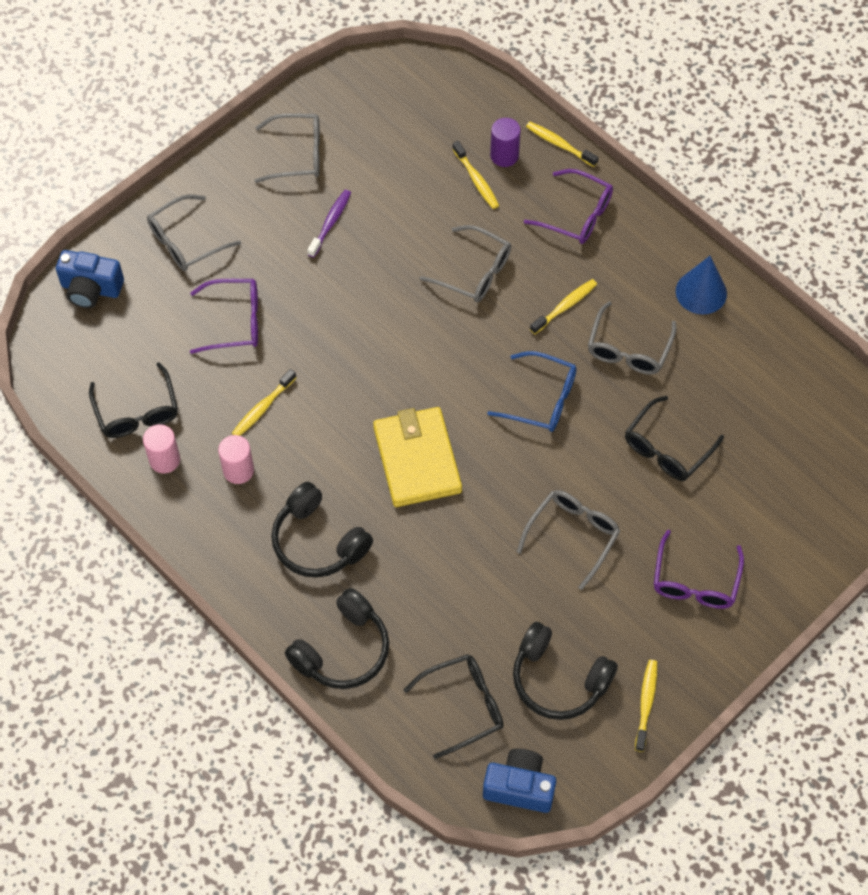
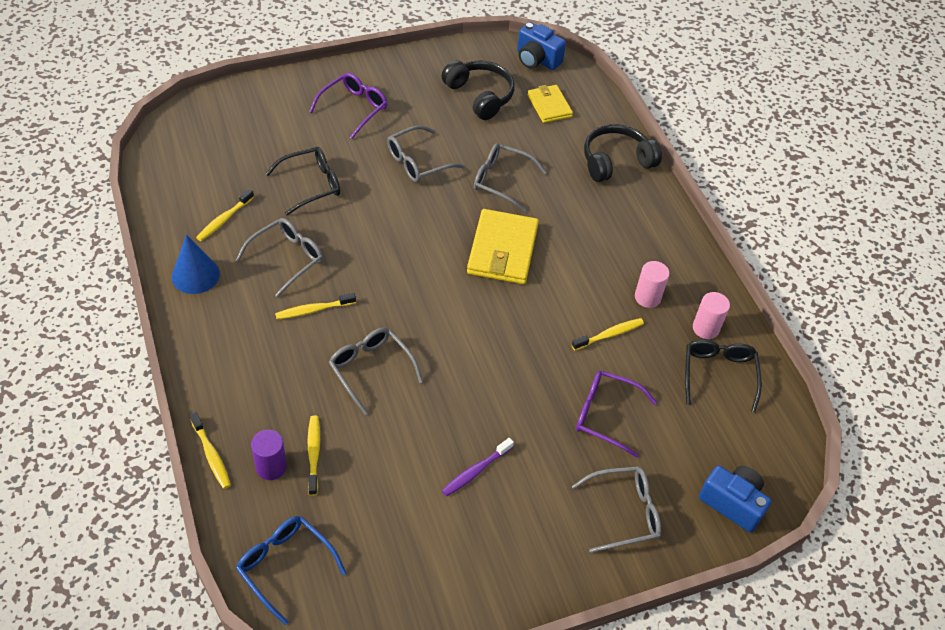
camera: 160 degrees left, 10 degrees down
(298, 154) = (473, 560): grey glasses -> grey glasses (501, 181)
(318, 541) = (605, 228): black headphones -> none
(464, 706) = (549, 106): black glasses -> yellow wallet
(542, 399) = (380, 251): blue glasses -> blue glasses (285, 566)
(577, 215) = (246, 380): purple glasses -> none
(646, 703) = (432, 66): yellow toothbrush -> yellow toothbrush (224, 219)

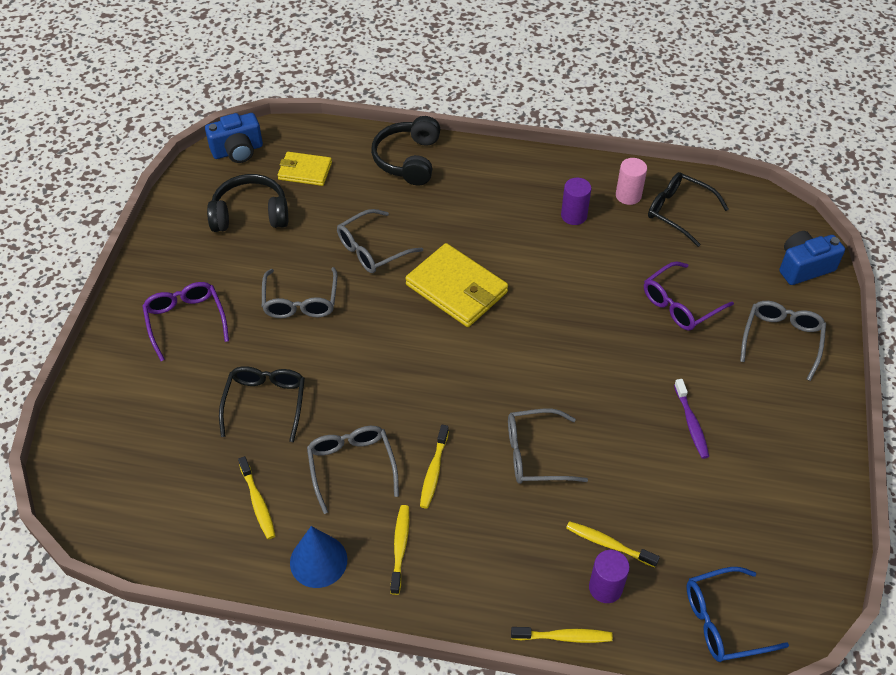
camera: 55 degrees left, 0 degrees up
(609, 334) = (598, 260): yellow toothbrush -> yellow toothbrush (400, 547)
(647, 297) = (574, 215): pink cylinder -> purple cylinder

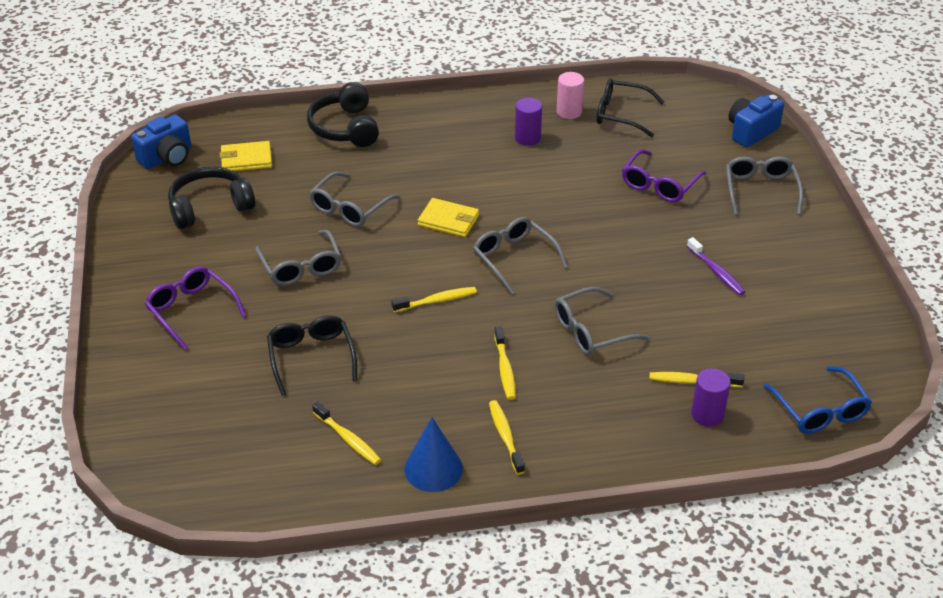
camera: 20 degrees left, 10 degrees down
(351, 466) = (424, 385): grey glasses -> grey glasses (514, 258)
(457, 288) = (448, 220): yellow wallet -> yellow wallet, size x0.61
(564, 637) = (691, 462): yellow toothbrush -> yellow toothbrush (437, 301)
(723, 621) = (820, 410): blue glasses -> blue glasses turned 75 degrees counterclockwise

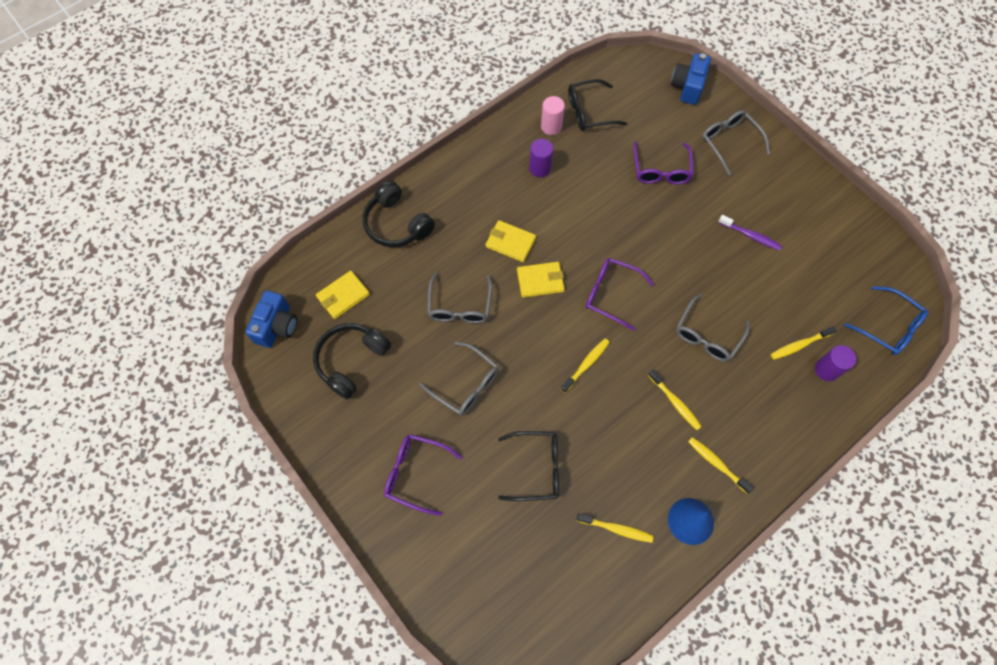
camera: 30 degrees left, 25 degrees up
(311, 357) = (536, 468): black glasses -> black glasses turned 135 degrees clockwise
(445, 181) = (510, 242): none -> yellow wallet
(514, 258) = (611, 294): grey glasses -> purple glasses

